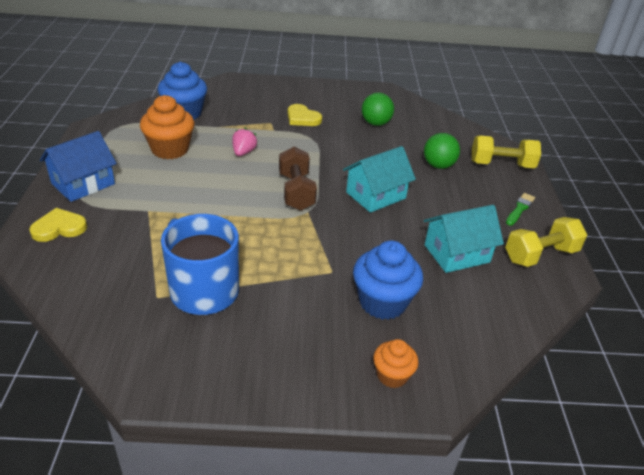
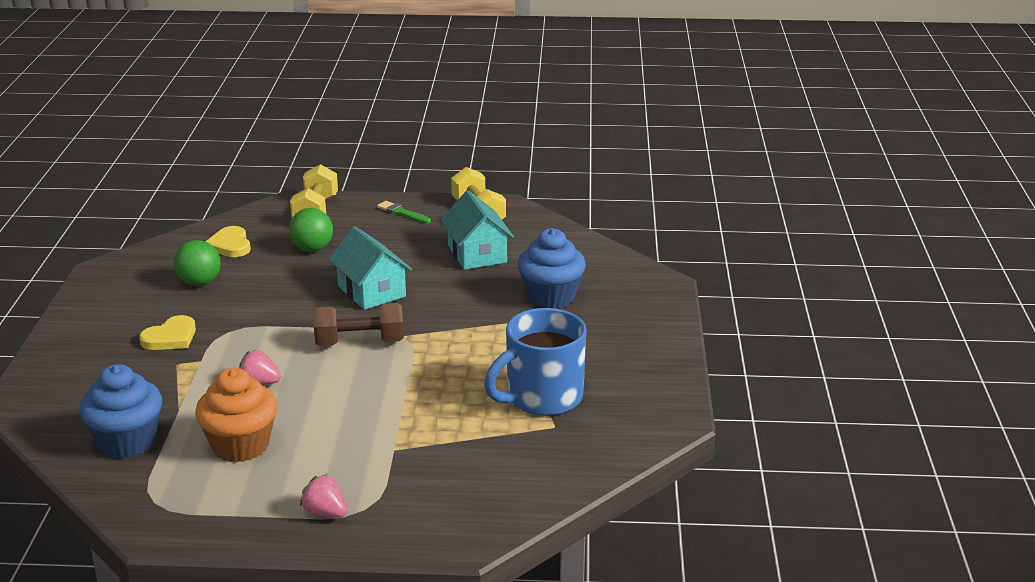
camera: 85 degrees left, 10 degrees down
(59, 228) = (430, 516): yellow heart -> yellow heart (230, 245)
(83, 184) = (325, 513): blue house -> pink strawberry
(392, 375) = (640, 298): orange cupcake -> none

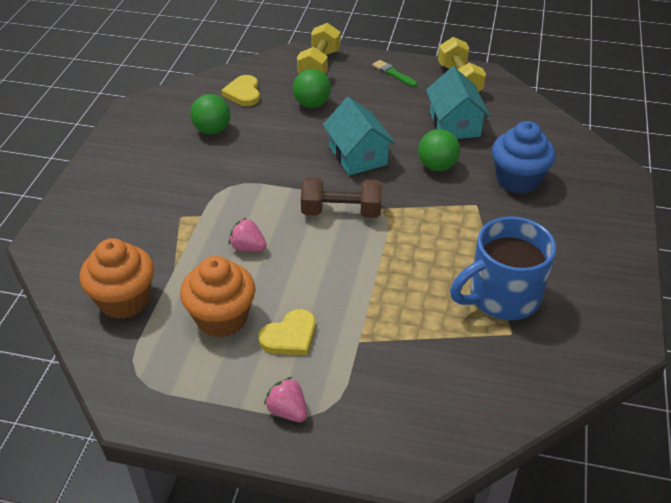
camera: 10 degrees right, 15 degrees up
(127, 442) = (124, 300): blue cupcake -> orange cupcake
(170, 337) = (179, 187): yellow heart -> yellow heart (290, 336)
(461, 293) = (437, 166): none -> green ball

